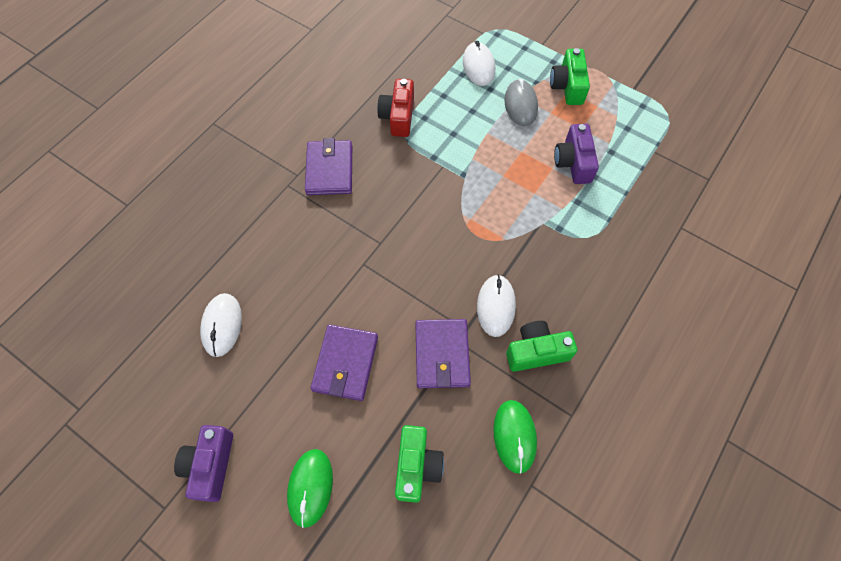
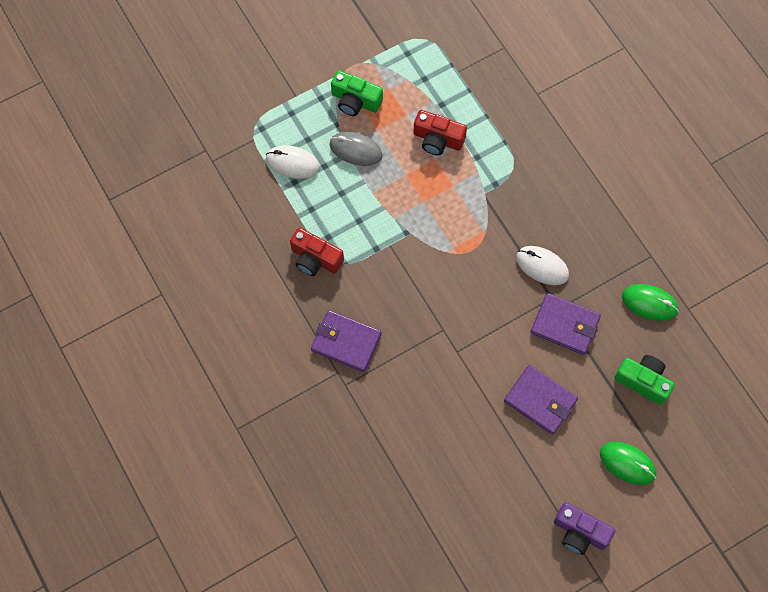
camera: 65 degrees left, 5 degrees up
(222, 325) = (462, 487): white mouse -> none
(536, 351) = (592, 255): green camera -> none
(573, 162) = (438, 139): purple camera -> red camera

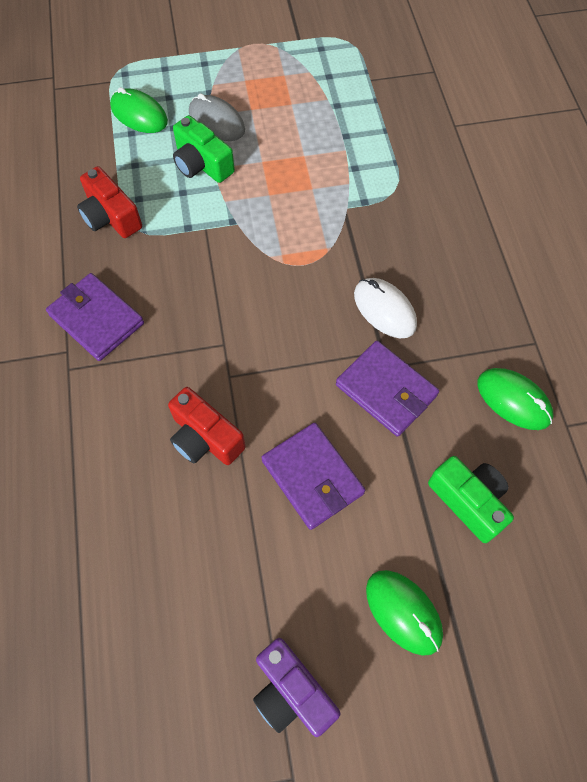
camera: 20 degrees right, 5 degrees down
(292, 163) = (139, 114): white mouse -> green mouse
(355, 101) = (241, 76): green camera -> green camera (202, 164)
(438, 139) = (316, 137): red camera -> red camera (205, 438)

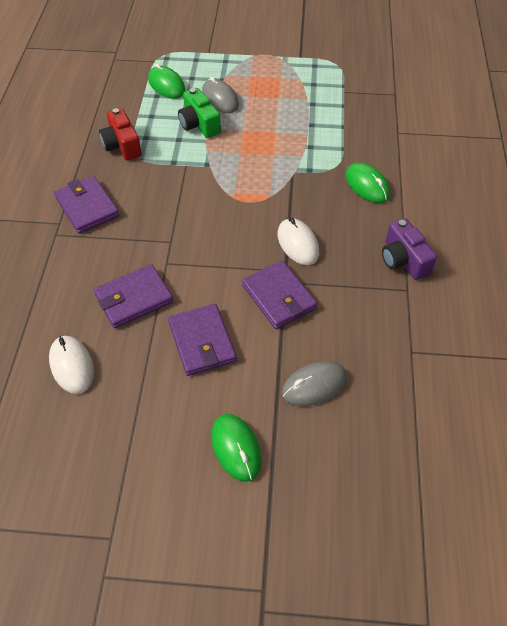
camera: 15 degrees right, 10 degrees down
(158, 554) = (72, 366): none -> white mouse
(205, 438) = (134, 298): red camera -> purple wallet
(291, 692) = (132, 480): purple camera -> purple camera (403, 260)
(468, 501) = (314, 385): green camera -> grey mouse
(513, 400) = (375, 325): green mouse -> green mouse (367, 185)

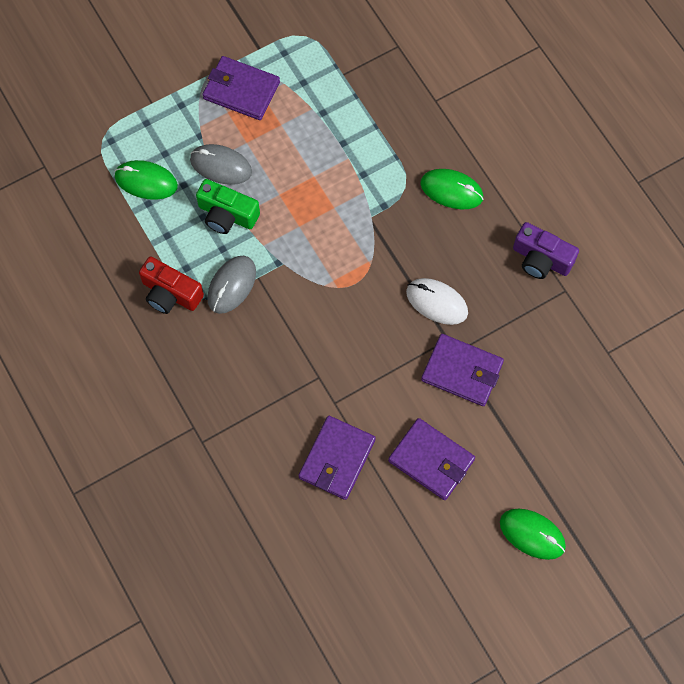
camera: 35 degrees left, 15 degrees up
(72, 366) = (340, 558): white mouse -> none
(87, 207) = (204, 391): purple wallet -> purple wallet (241, 90)
(314, 385) = (552, 437): grey mouse -> grey mouse (232, 285)

